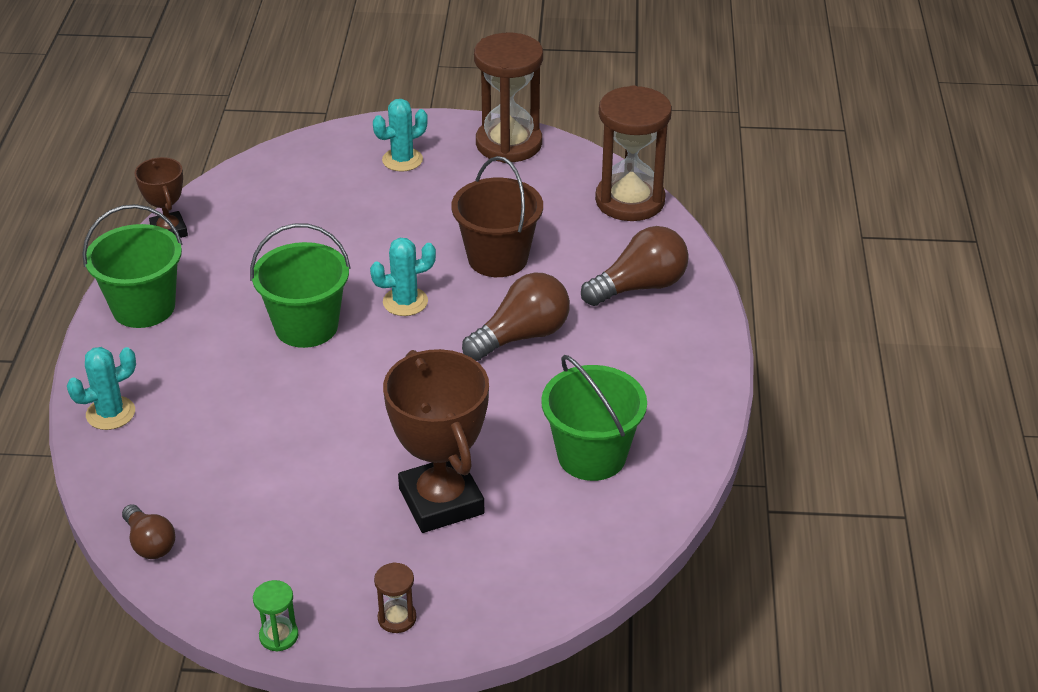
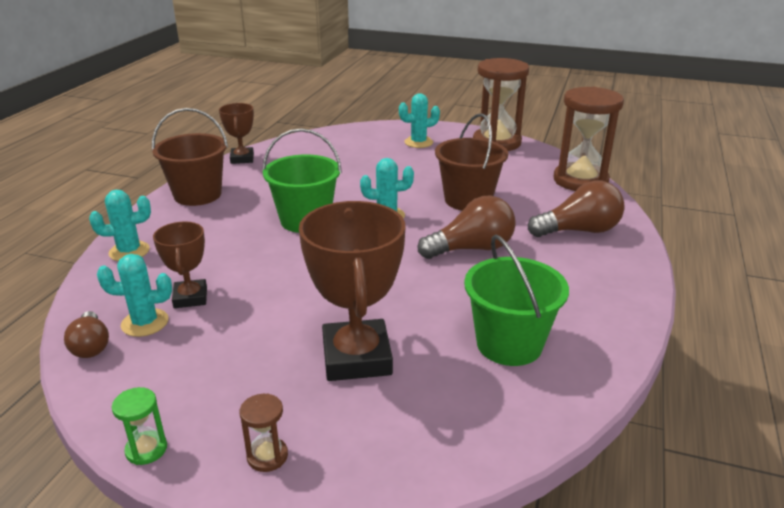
camera: 15 degrees right, 10 degrees down
(143, 307) = (197, 195): green bucket -> brown bucket
(192, 505) = (145, 323): none -> turquoise cactus
(225, 463) = (190, 298): none -> brown trophy

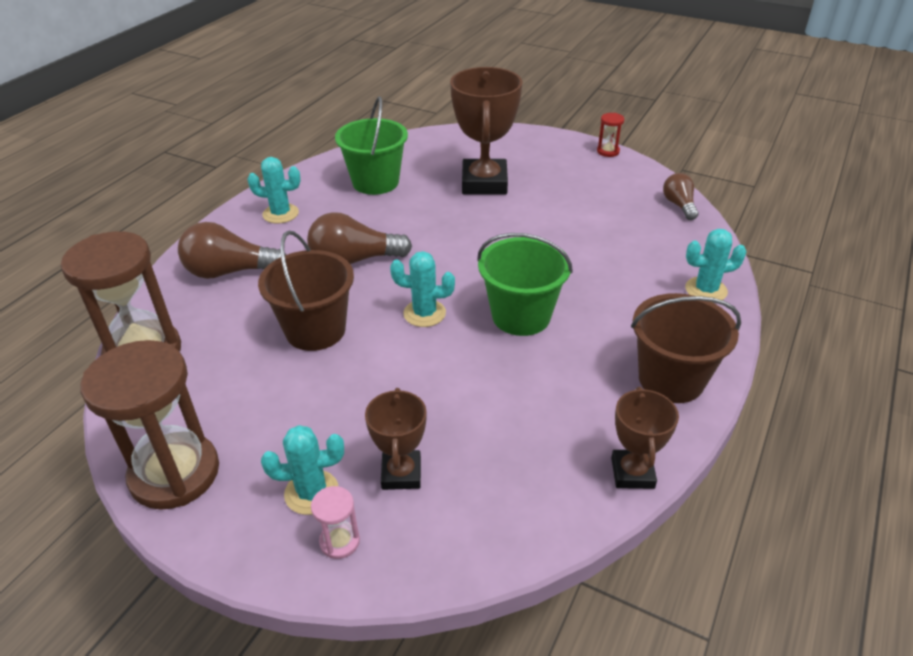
camera: 170 degrees left, 10 degrees up
(145, 323) = (647, 218): turquoise cactus -> turquoise cactus (280, 214)
(146, 449) = (608, 151): green hourglass -> red hourglass
(190, 298) = (619, 235): brown trophy -> brown trophy (401, 473)
(267, 456) = (540, 144): brown hourglass -> none
(395, 132) = (339, 541): none -> pink hourglass

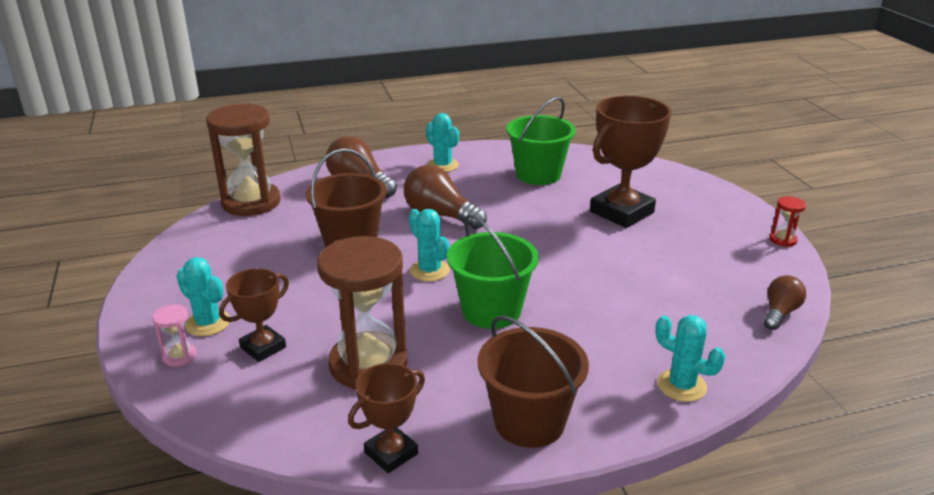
camera: 45 degrees right, 10 degrees down
(175, 473) = (170, 270): brown hourglass -> brown hourglass (368, 364)

